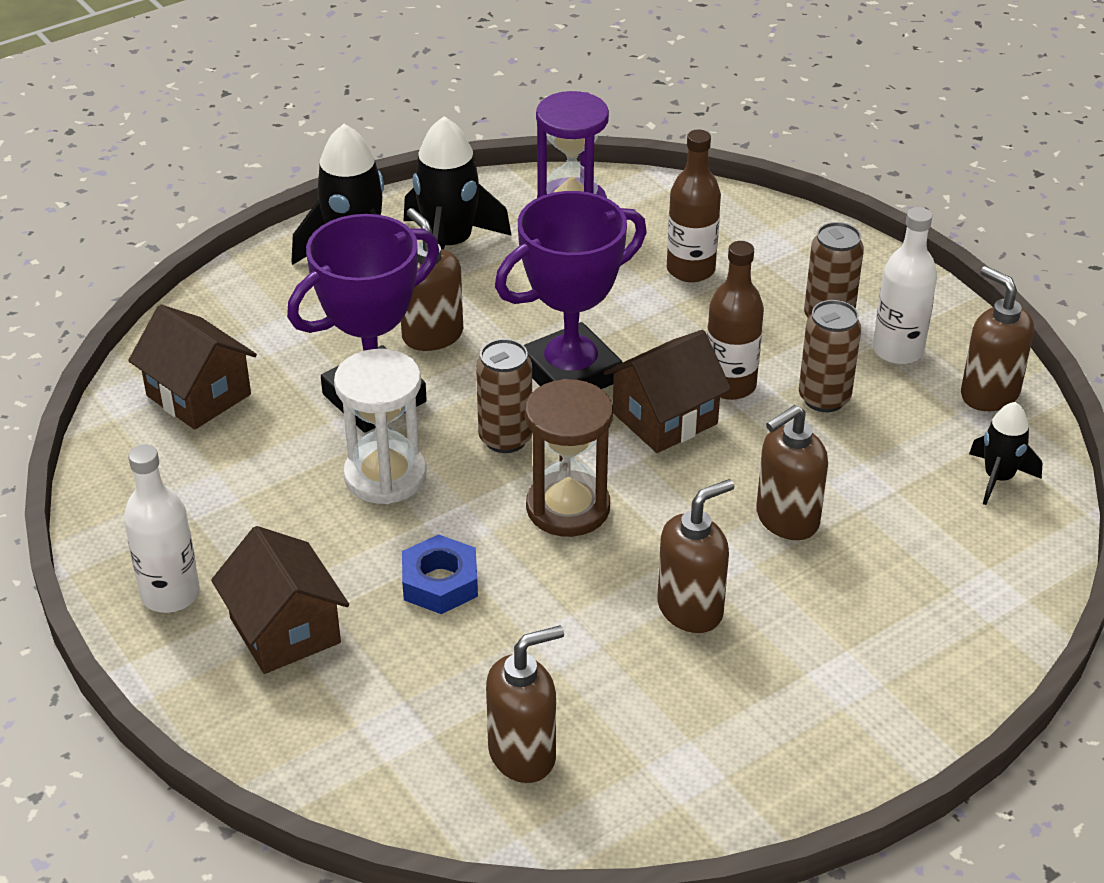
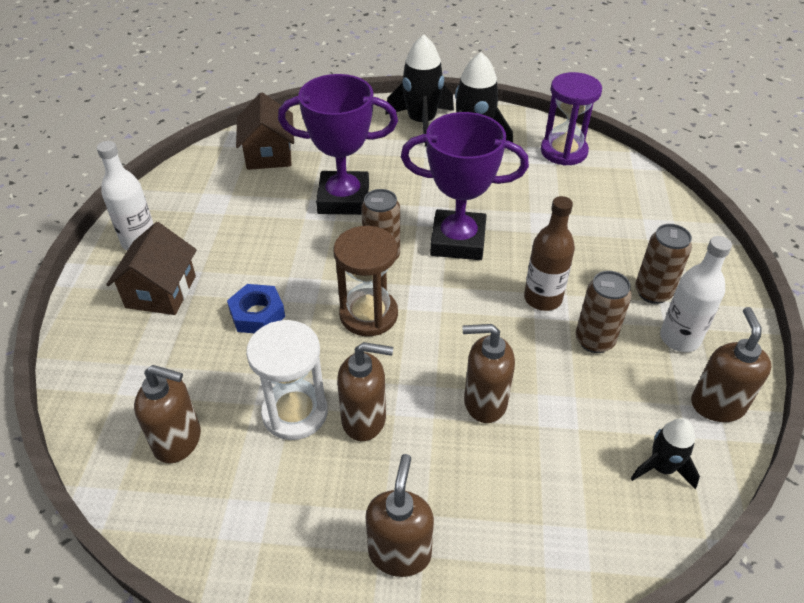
camera: 40 degrees right, 5 degrees up
(385, 476) = (300, 241): white hourglass -> white hourglass (295, 412)
(432, 335) = (410, 182): brown soap dispenser -> brown soap dispenser (400, 552)
(664, 418) = (481, 296): brown house -> none
(690, 270) = (594, 219): brown bottle -> none

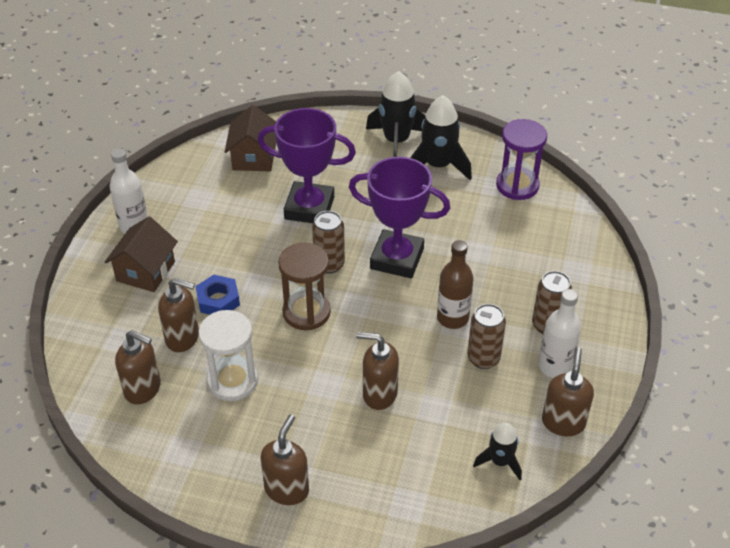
camera: 10 degrees right, 0 degrees up
(364, 419) = (284, 394): brown soap dispenser -> brown soap dispenser (183, 338)

